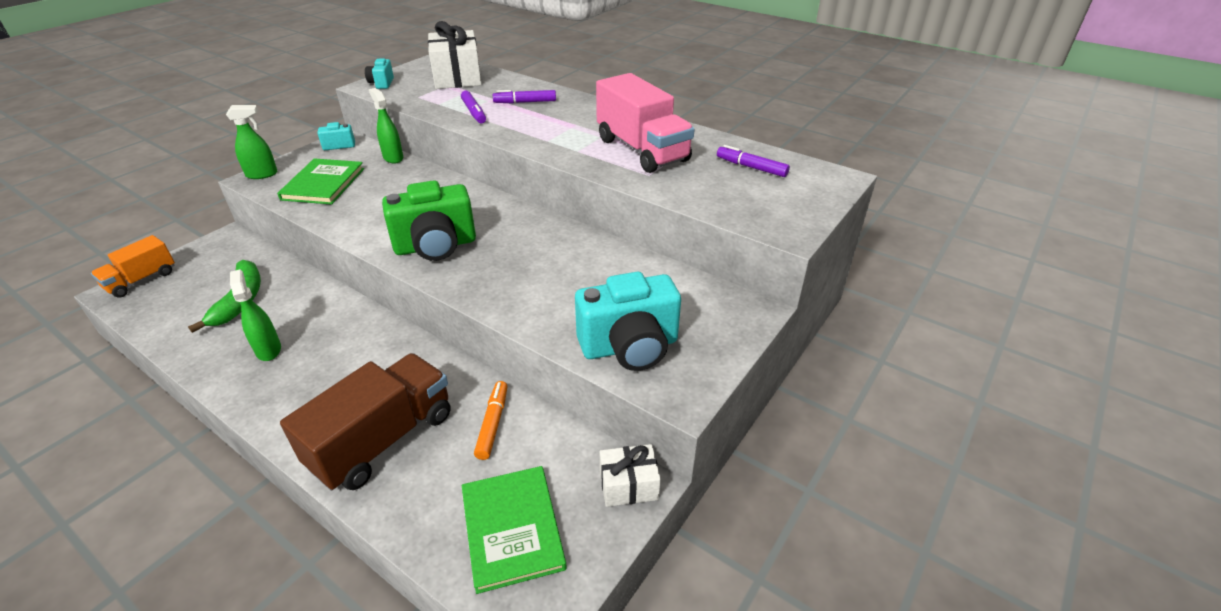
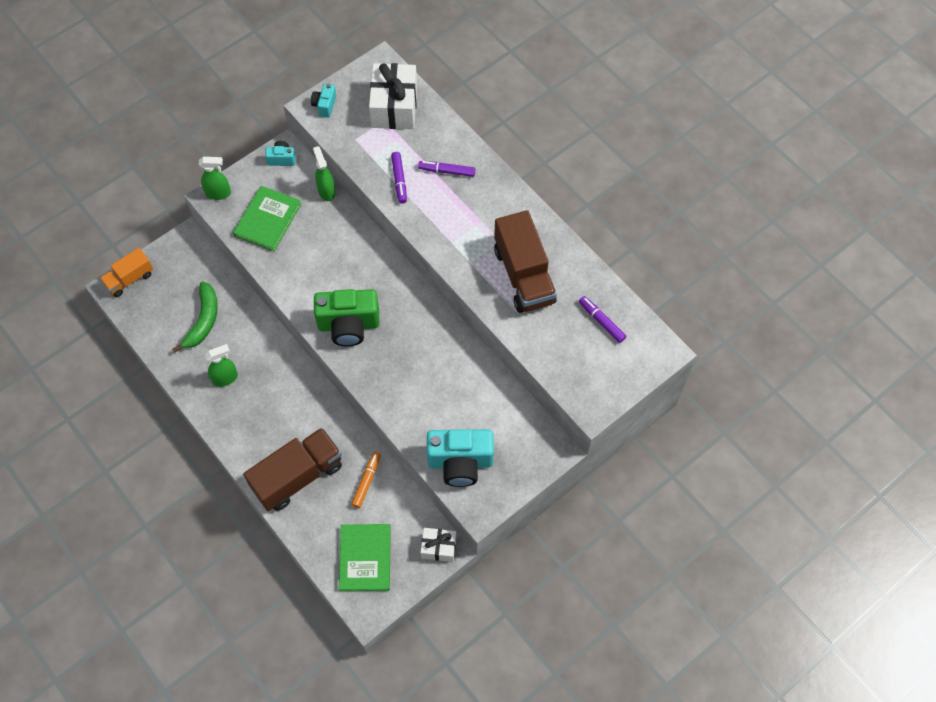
camera: 15 degrees right, 25 degrees up
(268, 349) = (225, 378): green spray bottle -> green spray bottle turned 75 degrees clockwise
(642, 150) = (524, 275): pink truck -> brown truck

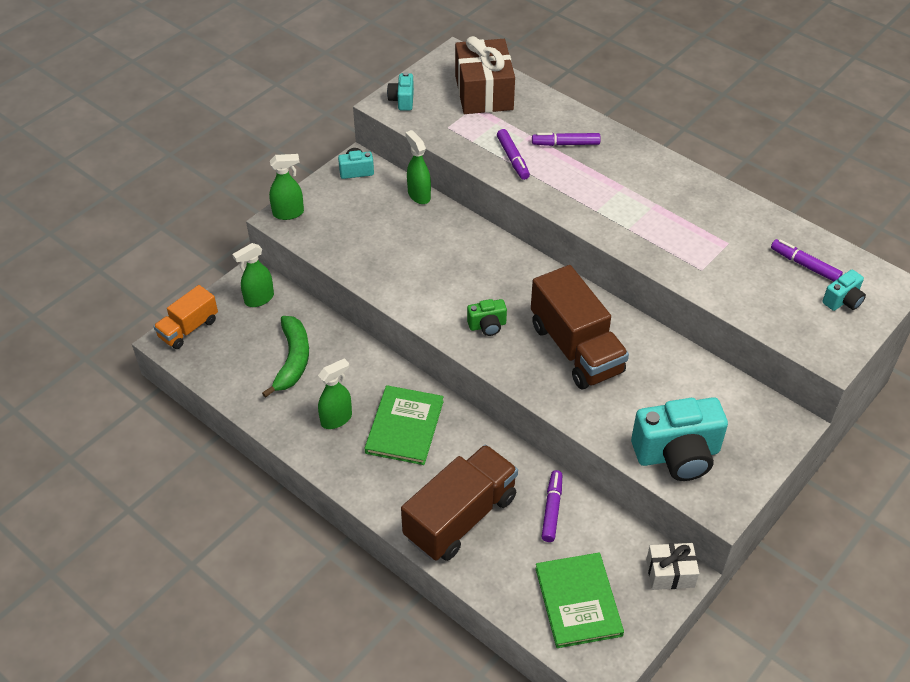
camera: 10 degrees left, 15 degrees down
(188, 260) = (259, 299): none -> green spray bottle
(267, 220) = (355, 231): green book -> green book (404, 427)
(348, 325) = (487, 326): green camera -> green camera, size x0.48
(367, 481) = (552, 509): orange marker -> purple marker
(394, 107) = (483, 92): white gift -> brown gift
(524, 275) = (694, 232): brown truck -> brown truck (576, 348)
(619, 360) = (843, 301): none -> turquoise camera

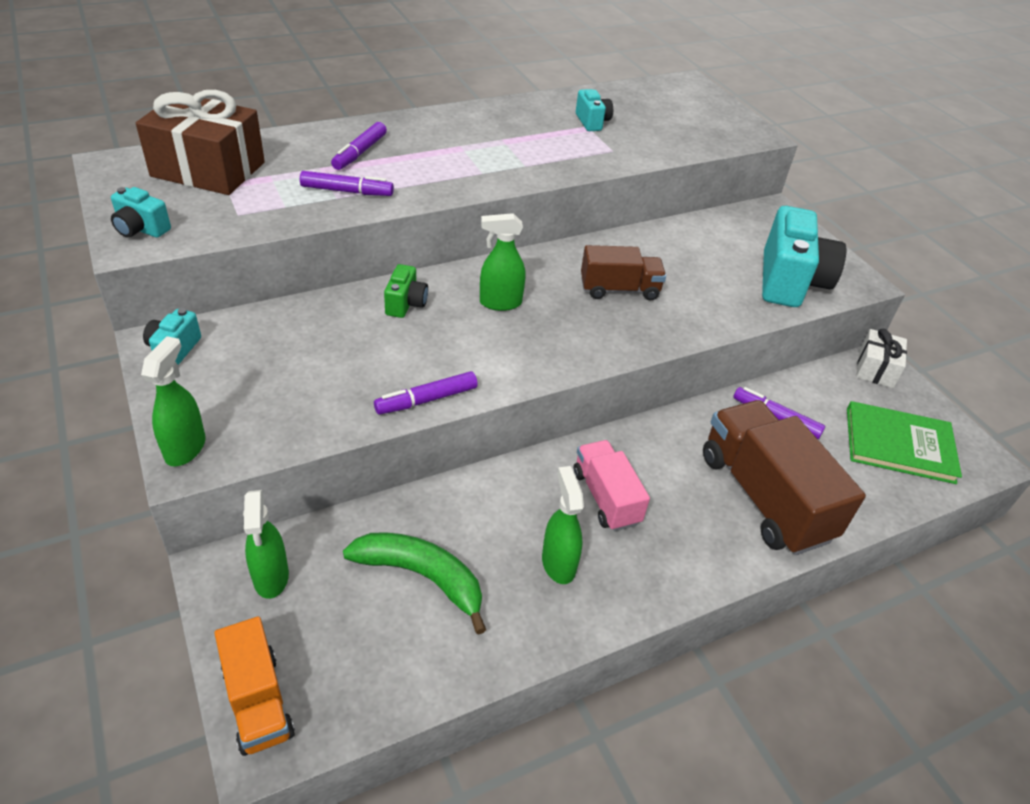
camera: 70 degrees left, 5 degrees down
(404, 427) = (606, 497): green book -> pink truck
(419, 195) = (280, 312): green spray bottle -> green spray bottle (500, 303)
(487, 326) = (546, 338): green camera -> green camera (406, 304)
(576, 348) = (619, 289): brown truck -> brown truck, size x0.58
(804, 265) = (641, 105): purple marker -> purple marker (426, 400)
(843, 301) = (695, 106): turquoise camera -> turquoise camera (592, 122)

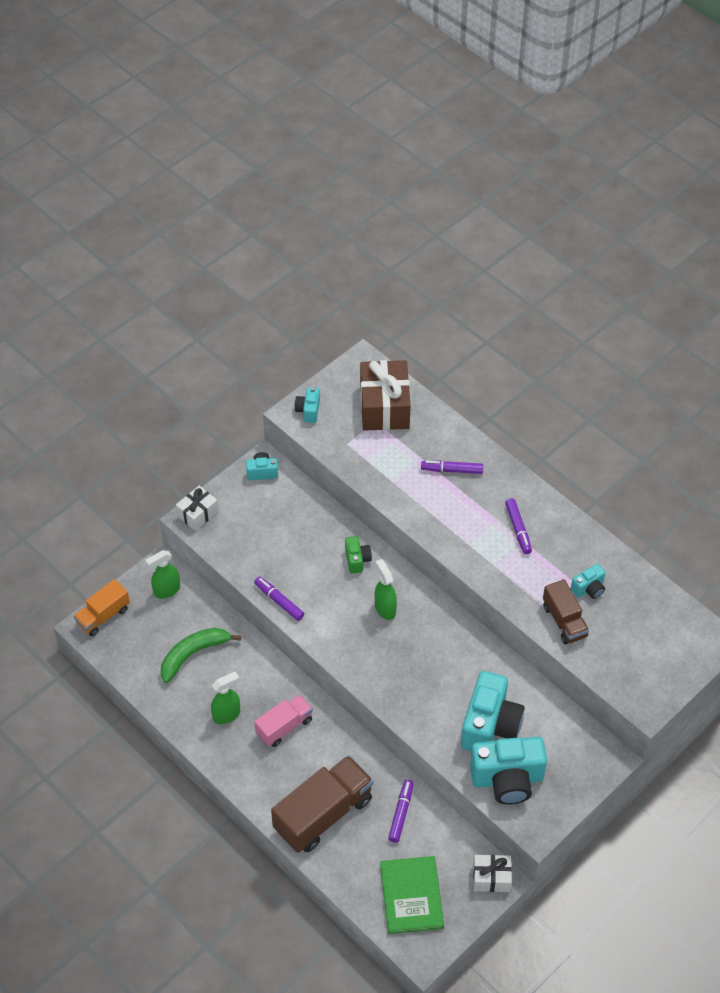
camera: 75 degrees right, 10 degrees up
(185, 448) = (198, 514): green spray bottle -> white gift
(347, 191) = (401, 483): purple marker -> purple marker (518, 529)
(406, 304) = (357, 560): green camera -> green camera turned 90 degrees counterclockwise
(422, 576) = (193, 654): green banana -> green banana turned 135 degrees counterclockwise
(619, 289) = (437, 672): brown truck -> brown truck (564, 621)
(711, 272) = (490, 725): none -> turquoise camera

